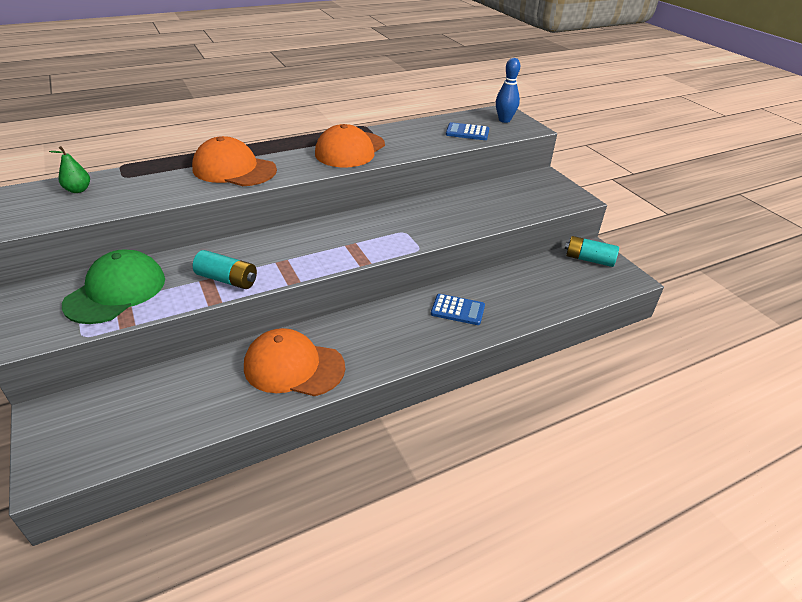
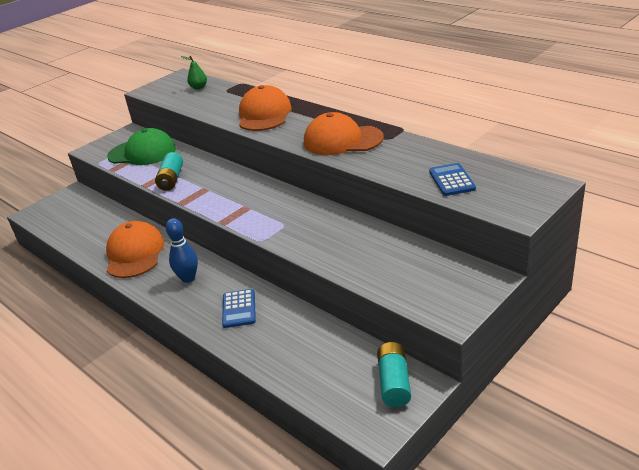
camera: 75 degrees right, 5 degrees down
(504, 120) = (519, 192): blue bowling pin -> blue bowling pin (188, 278)

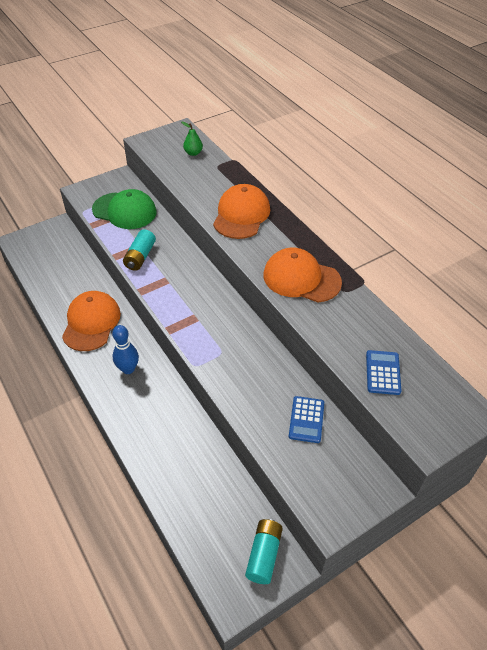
camera: 10 degrees right, 15 degrees up
(239, 309) = (160, 421): blue calculator -> blue calculator (306, 419)

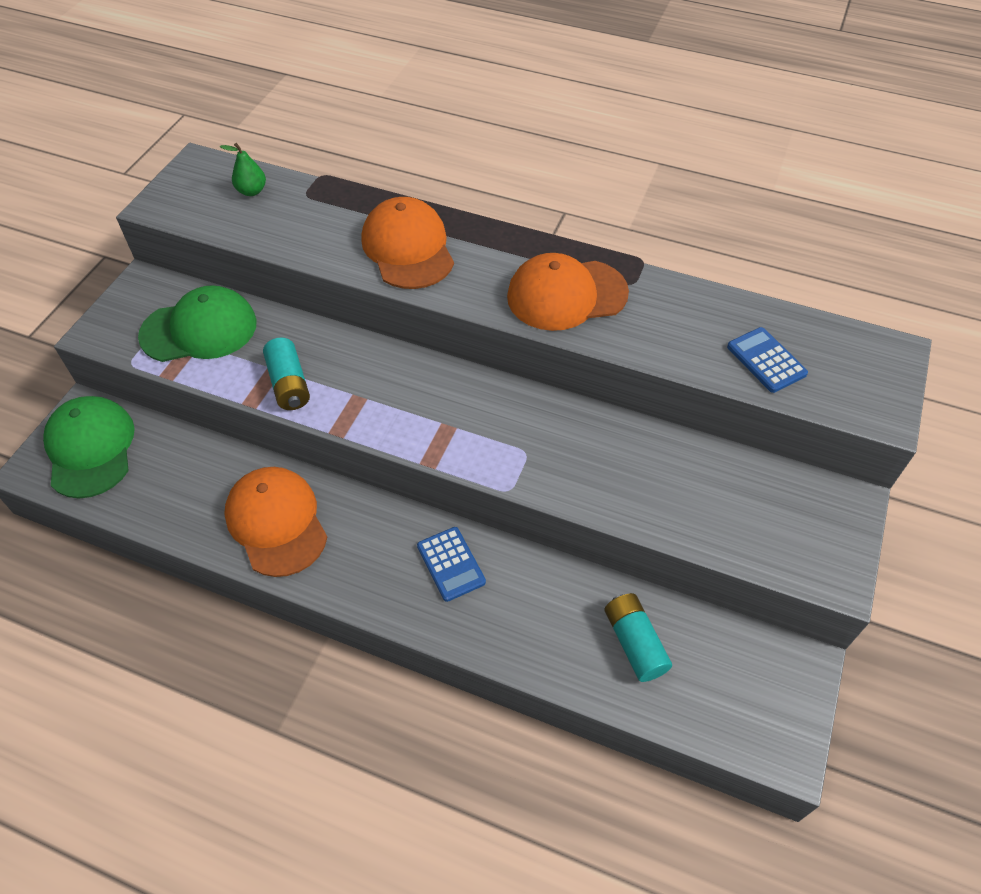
camera: 35 degrees left, 5 degrees up
(46, 245) = (91, 448): none -> green cap
(128, 369) = (392, 554): blue bowling pin -> none
(264, 555) = (770, 672): turquoise battery -> turquoise battery (634, 643)
(306, 419) = (703, 474): blue calculator -> blue calculator (451, 564)

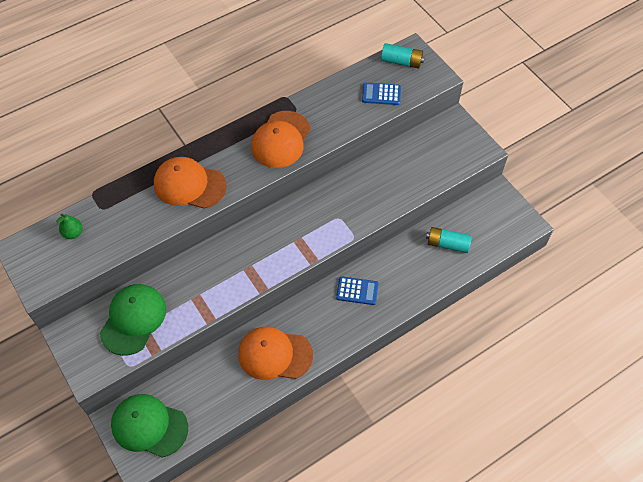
camera: 55 degrees left, 5 degrees up
(289, 384) = (212, 295): turquoise battery -> turquoise battery (401, 62)

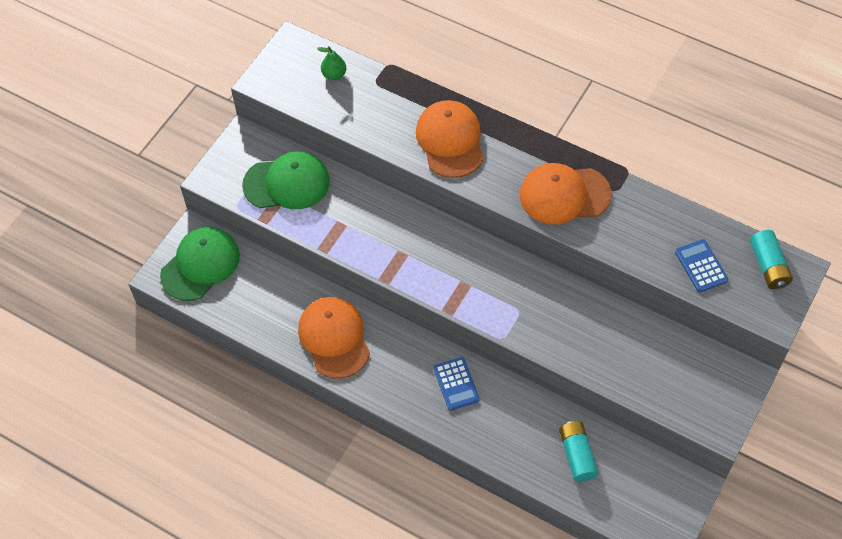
camera: 65 degrees right, 0 degrees up
(149, 426) = (200, 265): green cap -> green cap turned 45 degrees clockwise

